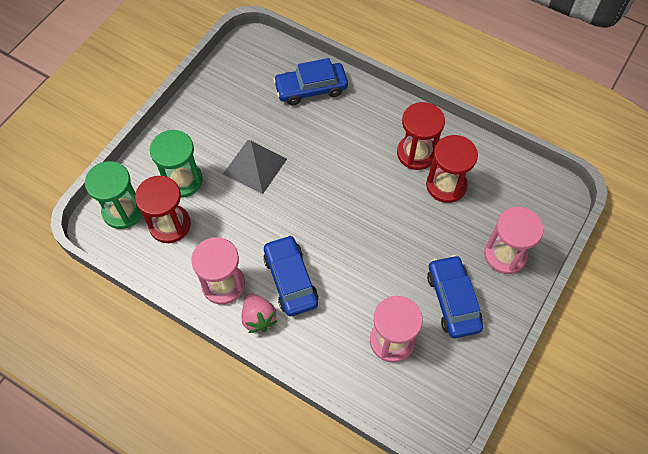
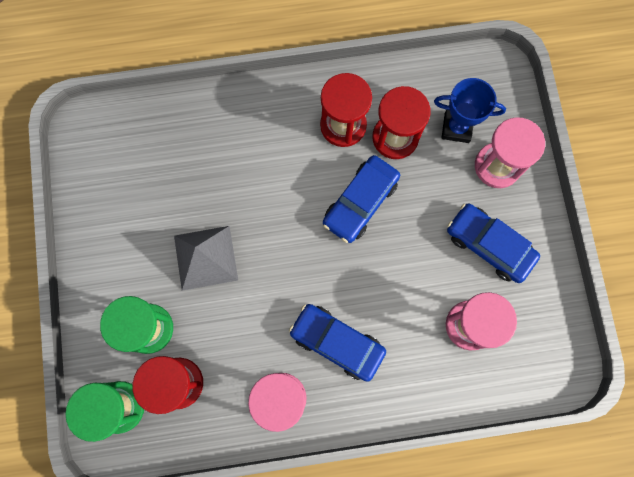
camera: 40 degrees left, 15 degrees up
(258, 318) = (340, 402): pink strawberry -> none
(311, 88) = (188, 133): blue car -> blue car (360, 202)
(496, 210) = (456, 128): none -> blue trophy

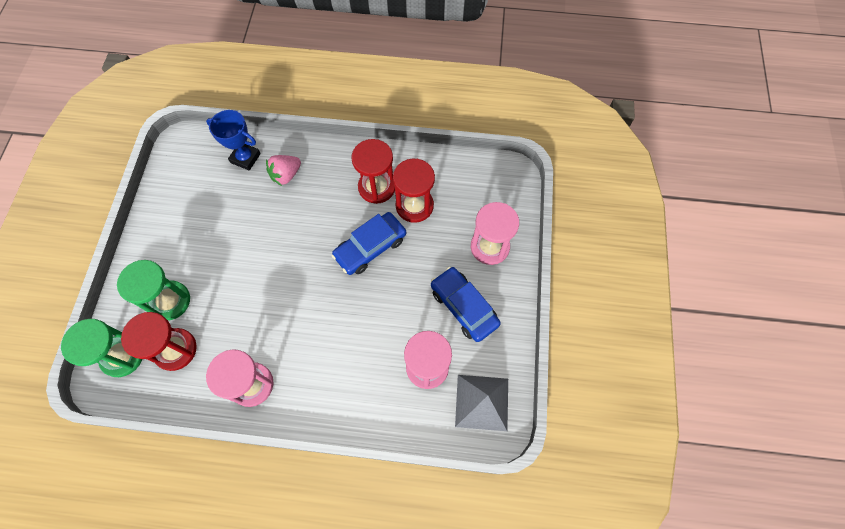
camera: 15 degrees right, 10 degrees down
(205, 258) = (234, 259): grey pyramid -> grey pyramid (482, 402)
(228, 137) = (286, 175): none -> pink strawberry
(337, 342) = (313, 352): blue car -> none
(456, 128) = (466, 210): blue trophy -> blue trophy (245, 158)

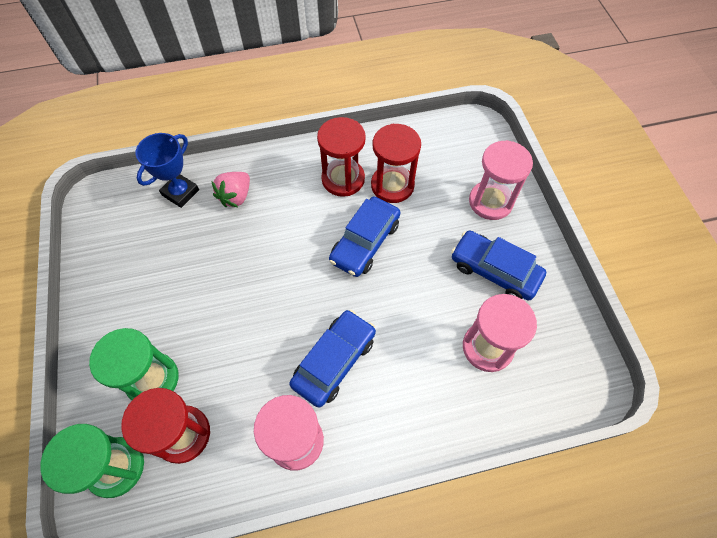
camera: 20 degrees left, 5 degrees down
(245, 158) = (180, 192): blue trophy -> blue trophy turned 60 degrees counterclockwise
(305, 335) = (334, 361): none -> blue car
(482, 402) = (564, 363): grey pyramid -> none

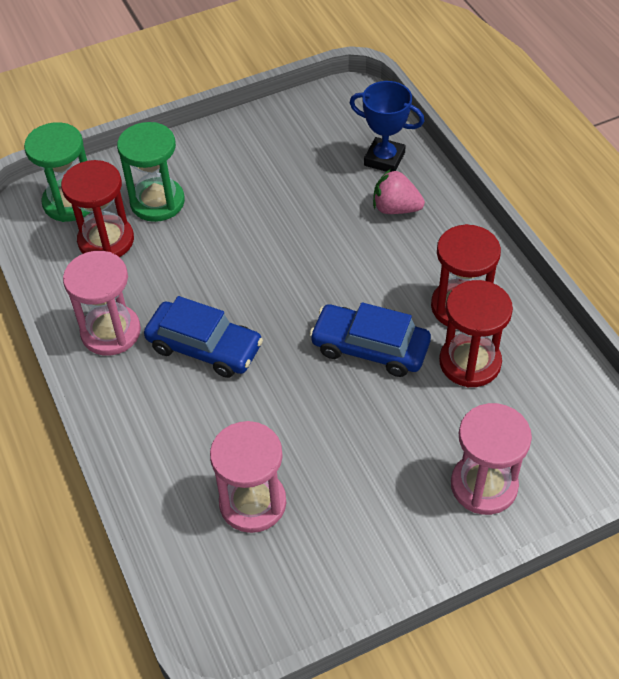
camera: 80 degrees right, 10 degrees down
(494, 270) = (368, 501): blue car -> none

